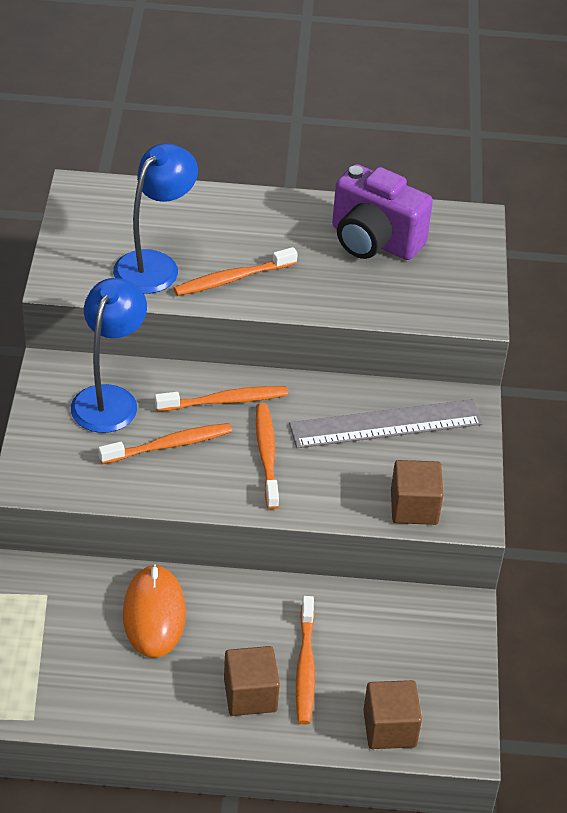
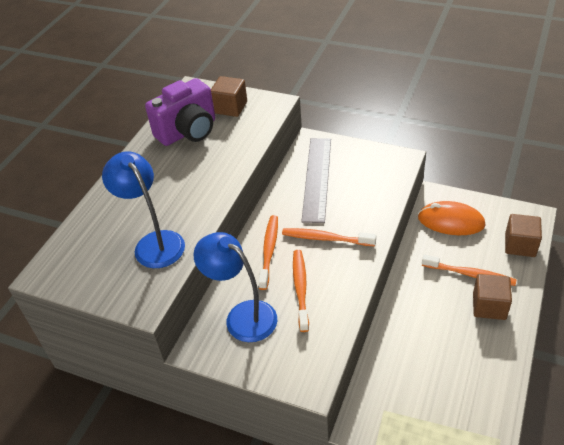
camera: 65 degrees left, 0 degrees up
(154, 614) = (414, 346): orange mouse -> orange mouse (451, 221)
(232, 279) = (190, 203): orange toothbrush -> none
(414, 507) = (388, 180): brown cube -> brown cube (230, 107)

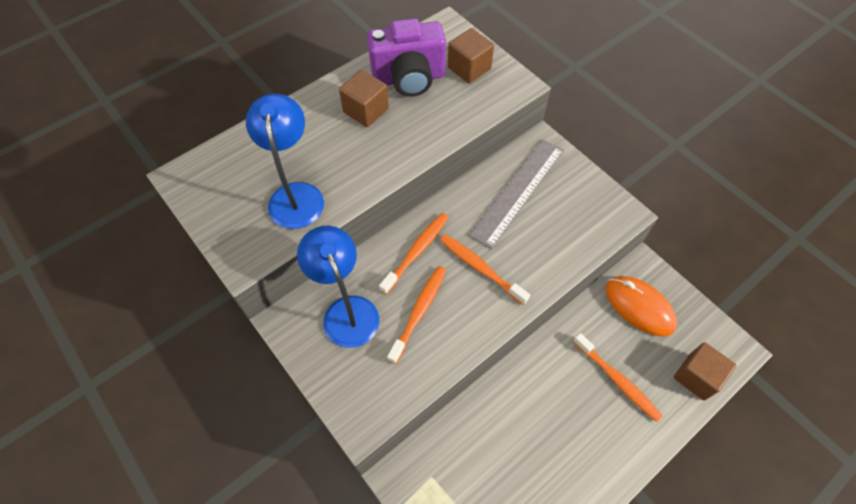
camera: 25 degrees right, 15 degrees up
(489, 306) = (612, 428): brown cube -> brown cube (366, 110)

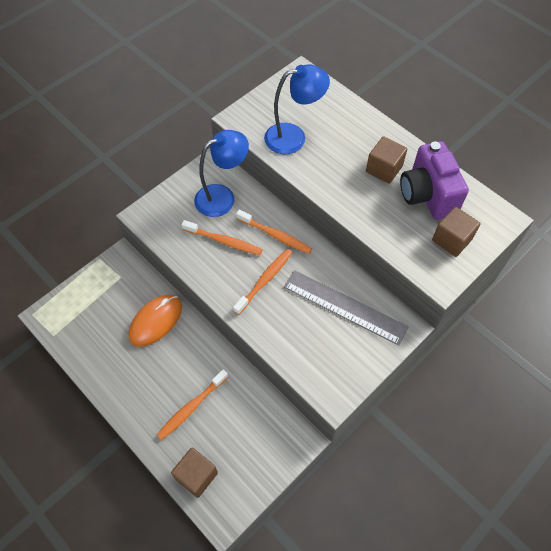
camera: 85 degrees right, 0 degrees up
(639, 307) = (260, 431): orange mouse -> orange mouse (155, 321)

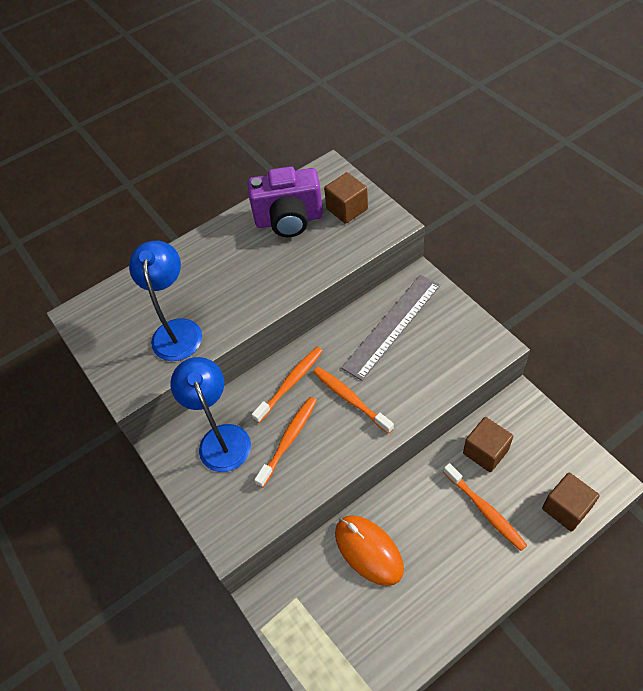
camera: 75 degrees left, 5 degrees down
(384, 169) = (247, 251): brown cube -> brown cube (485, 451)

